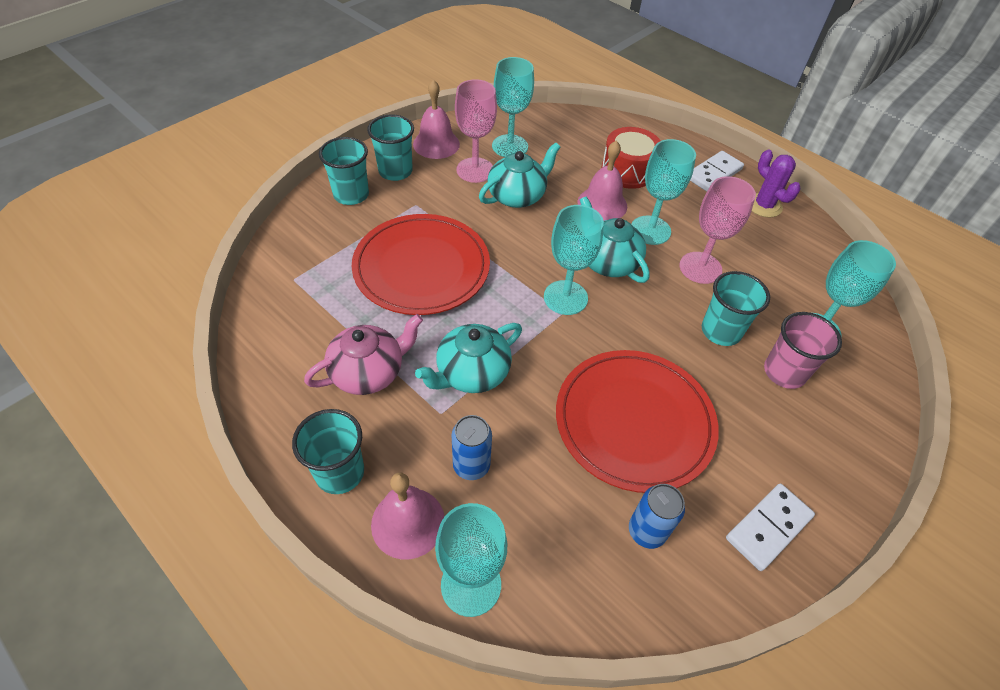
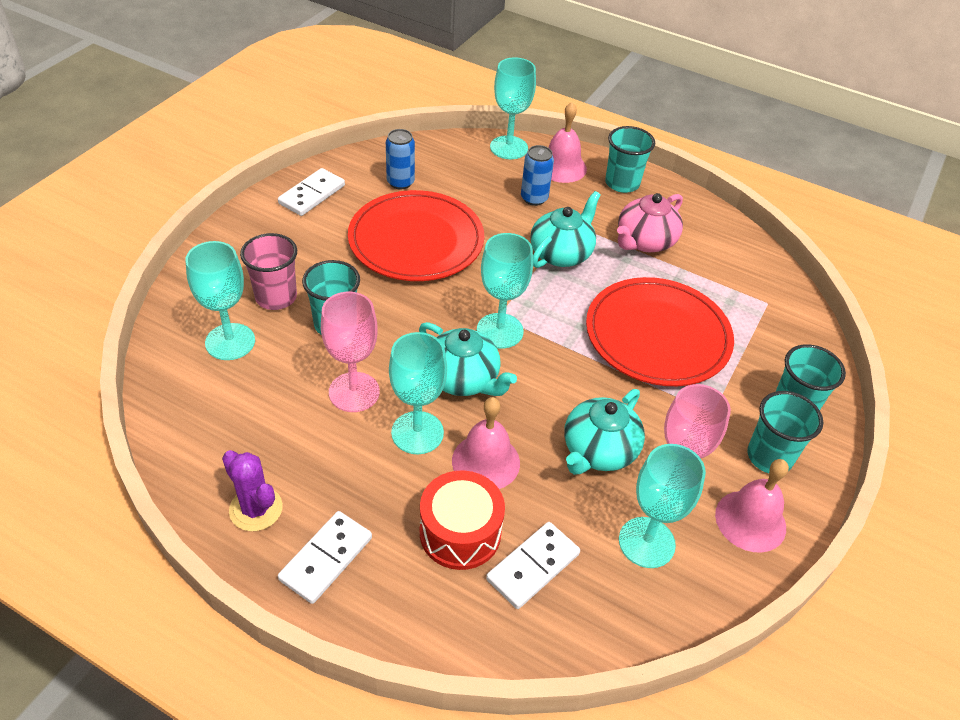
camera: 165 degrees right, 5 degrees down
(585, 148) = (533, 567): none -> white domino

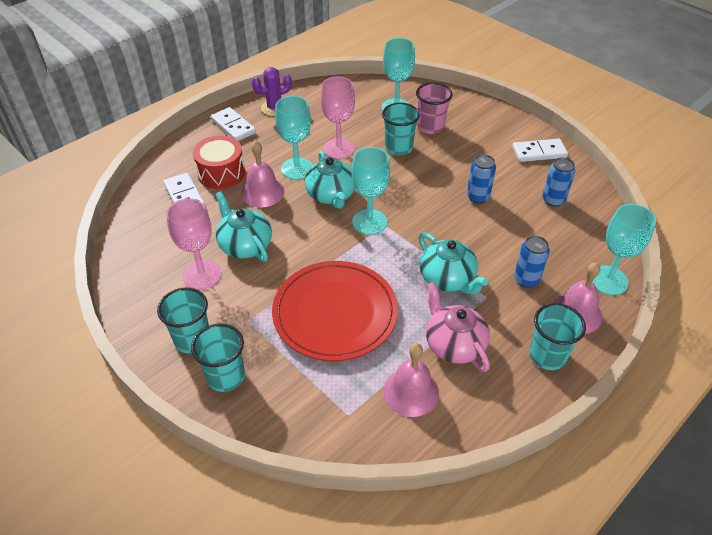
camera: 110 degrees right, 0 degrees up
(312, 194) = (539, 152): white domino -> white domino turned 60 degrees counterclockwise
(416, 240) = (477, 197): red plate -> blue can
(463, 379) = (331, 195): turquoise teapot -> turquoise teapot turned 75 degrees counterclockwise
(646, 542) = (169, 248): turquoise goblet -> none
(750, 520) = (152, 306): pink bell -> pink bell (411, 392)

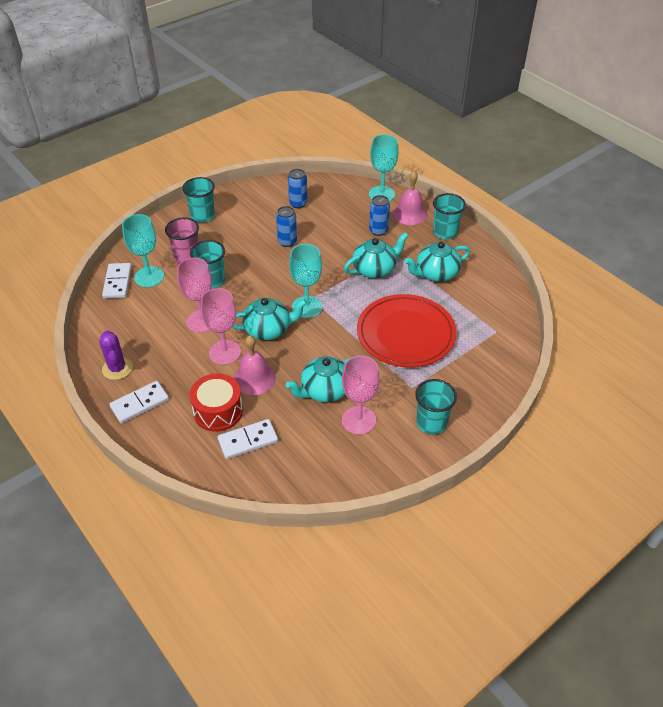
camera: 85 degrees left, 0 degrees up
(226, 376) = (467, 400): turquoise cup -> turquoise cup (203, 216)
(297, 168) = (225, 352): turquoise goblet -> pink goblet
(411, 392) = (476, 299): pink bell -> none
(454, 344) = (436, 273): pink teapot -> turquoise teapot
(539, 152) = (240, 201): white domino -> white domino (117, 282)

